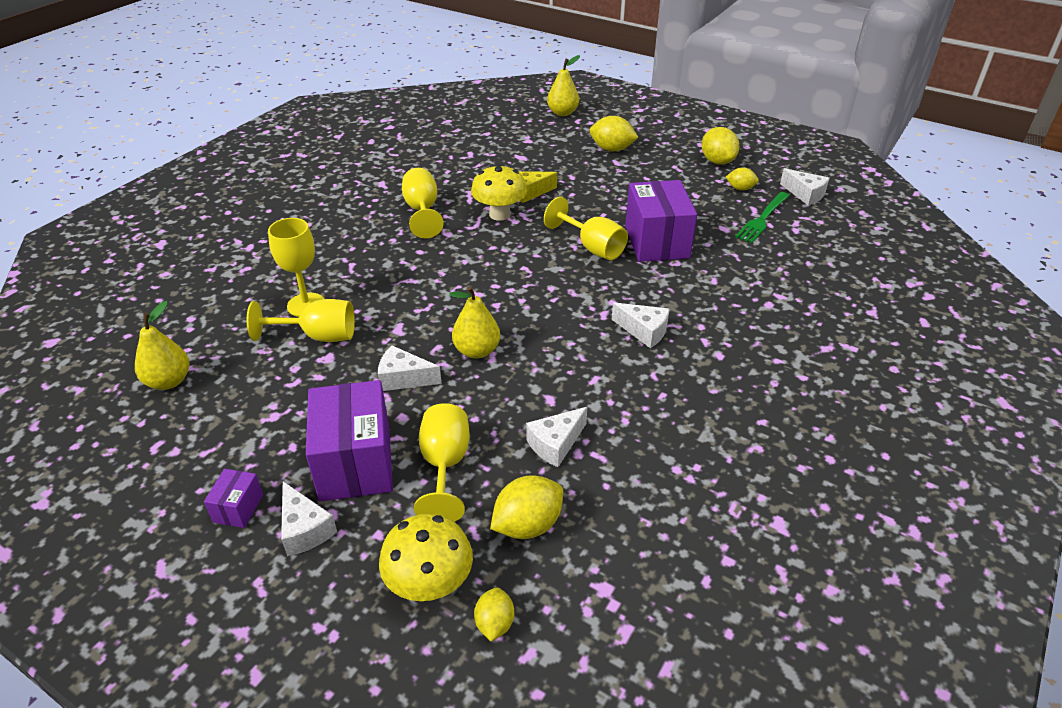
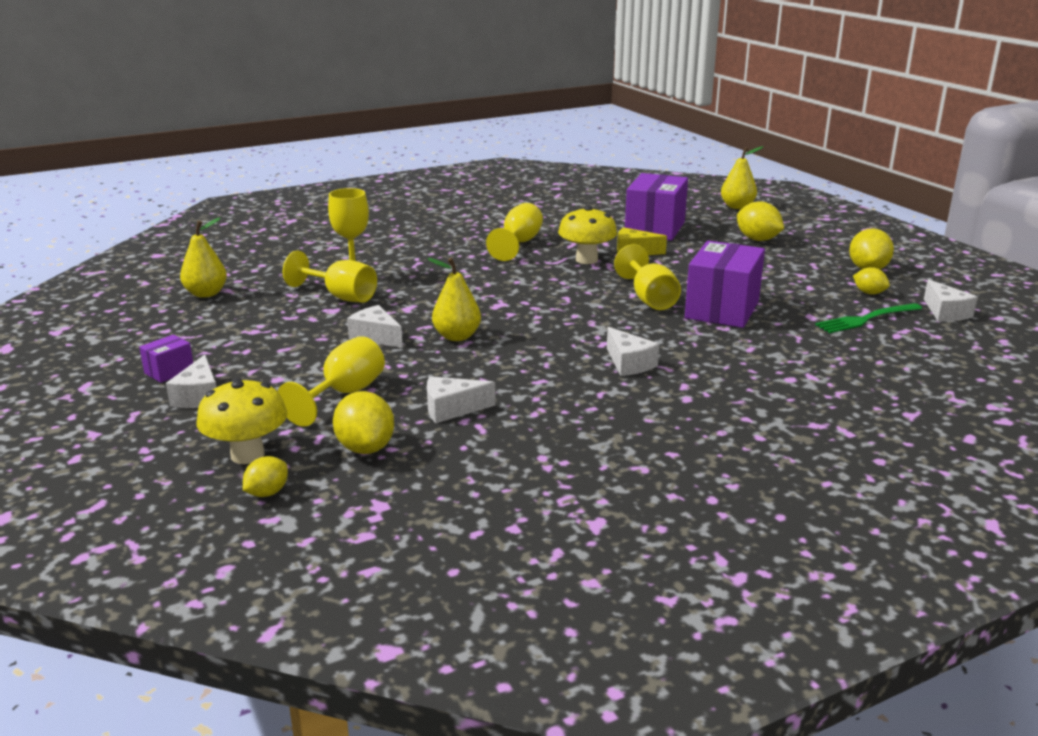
camera: 30 degrees right, 15 degrees down
(355, 463) = (279, 372): purple box -> purple box (654, 228)
(527, 525) = (365, 448): yellow lemon -> yellow lemon turned 75 degrees clockwise

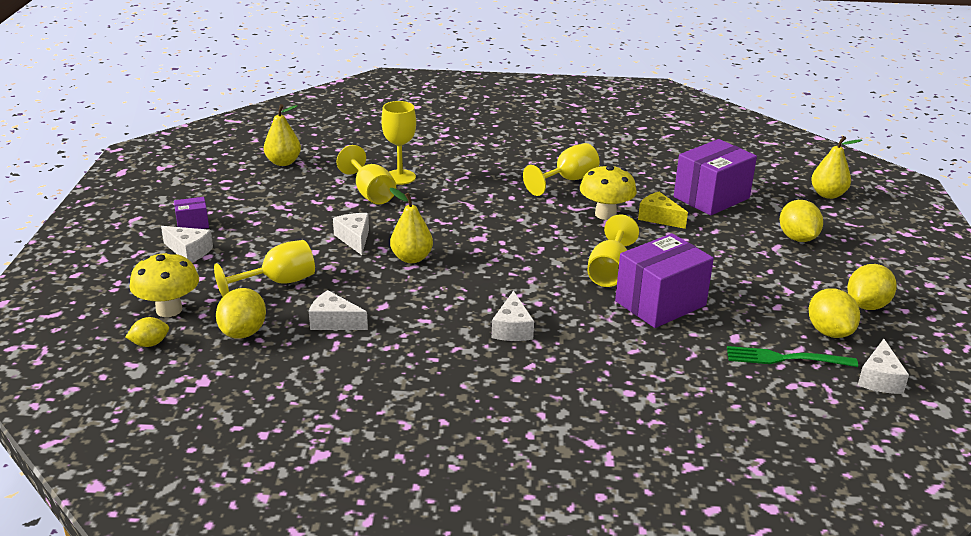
camera: 30 degrees right, 5 degrees up
(199, 396) = (189, 251): white cheese -> white cheese turned 90 degrees counterclockwise
(869, 293) = (829, 332): yellow lemon -> yellow lemon, size x1.65

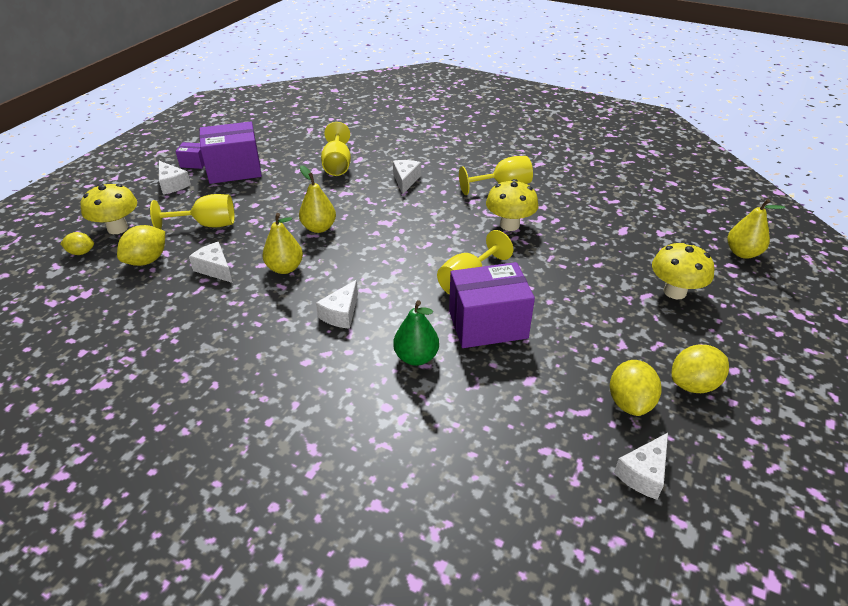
camera: 25 degrees right, 10 degrees up
(283, 162) = (298, 126): yellow pear -> yellow pear (285, 268)
(354, 239) = (292, 201): white cheese -> white cheese (405, 180)
(400, 177) = (371, 155): yellow goblet -> none
(619, 346) = (416, 357): none -> green pear
(659, 218) = (555, 239): yellow cheese -> none
(711, 197) = (620, 230): purple box -> purple box (234, 170)
(785, 358) = (560, 418): green fork -> none
(797, 238) = (674, 292): yellow lemon -> yellow mushroom

